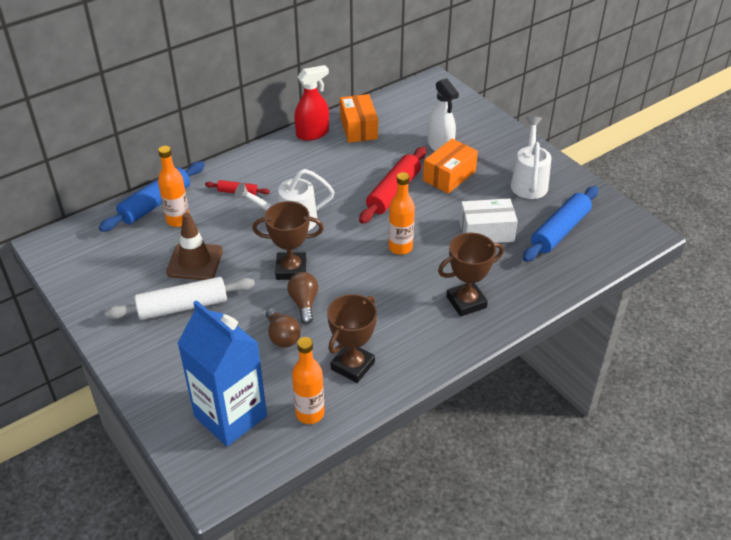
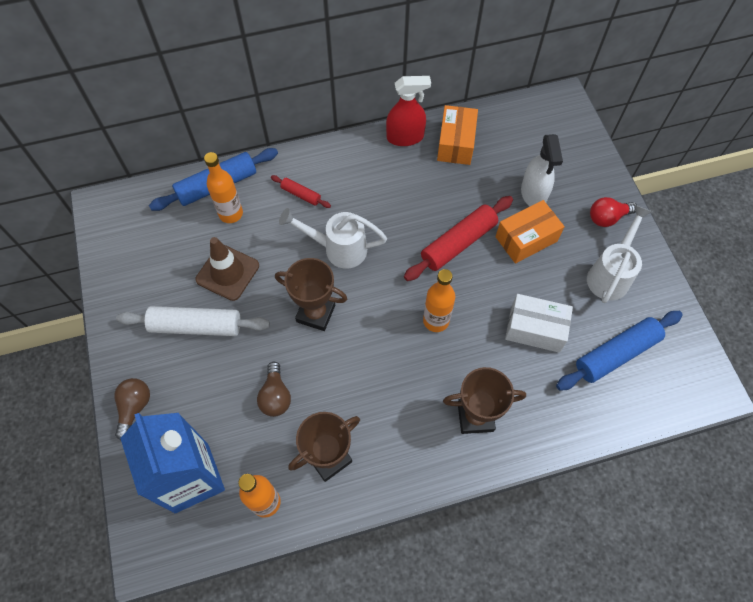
camera: 20 degrees right, 20 degrees up
(304, 303) = (312, 361): brown light bulb -> brown light bulb (134, 407)
(508, 147) = (607, 218): none -> red light bulb

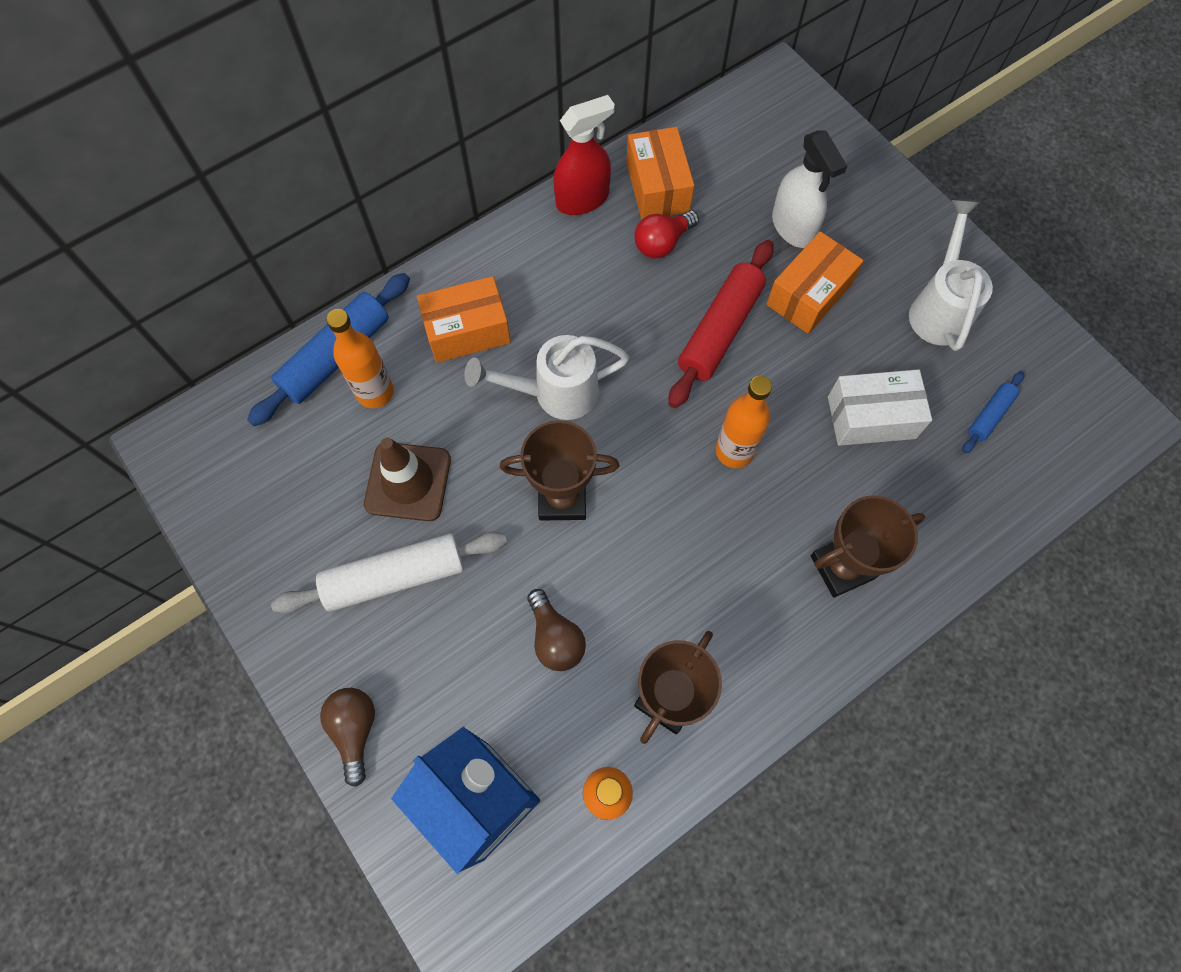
camera: 20 degrees left, 5 degrees up
(301, 195) = (467, 331): red rolling pin -> orange box
(607, 218) = (904, 230): red light bulb -> red light bulb (662, 243)
(616, 354) = (989, 415): blue rolling pin -> blue rolling pin, size x0.51

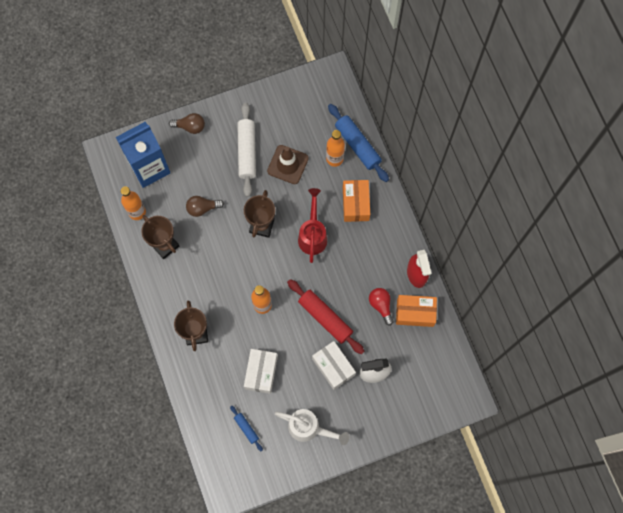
camera: 105 degrees right, 5 degrees up
(554, 393) = (313, 234): white watering can -> red watering can
(809, 294) = (333, 367): orange box -> white box

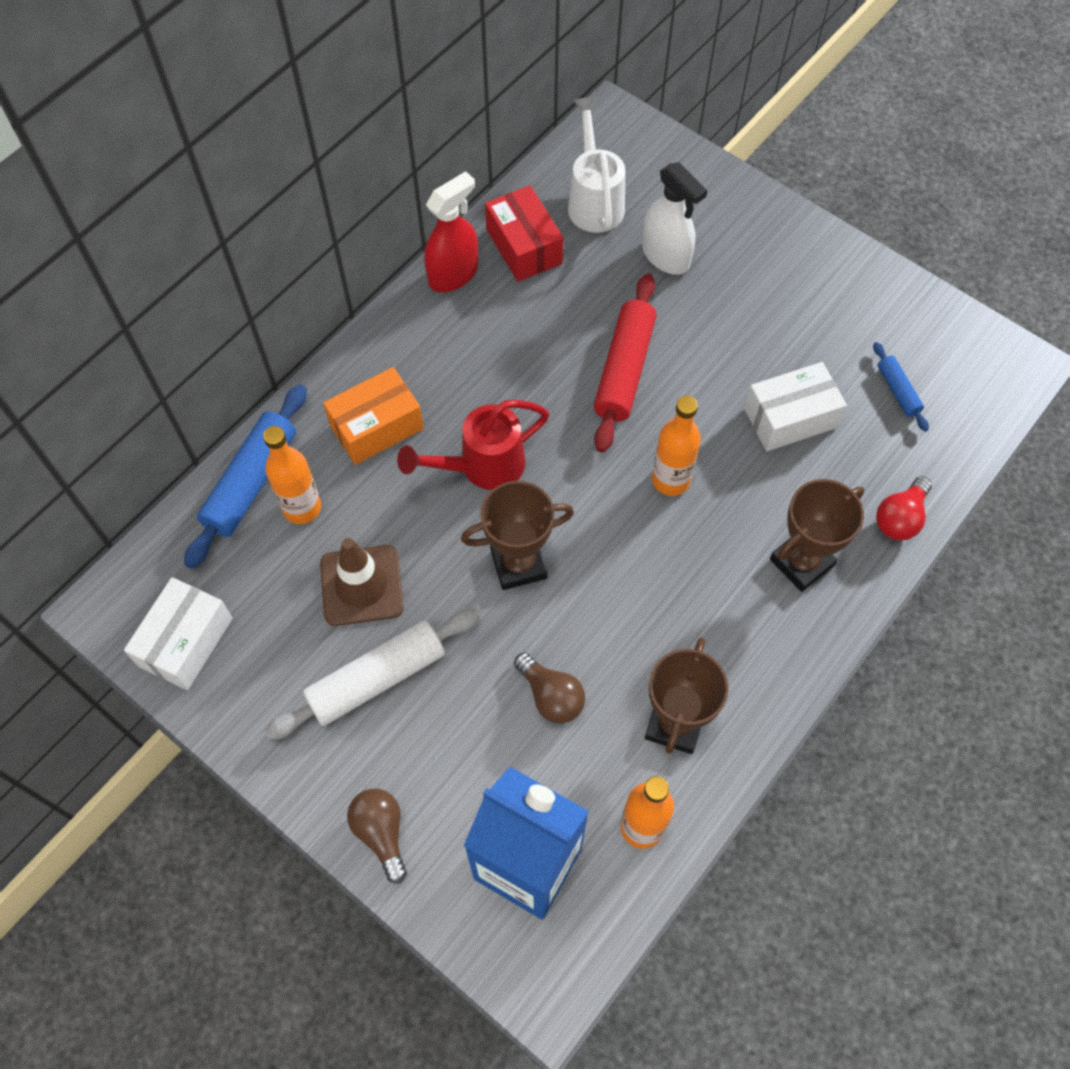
camera: 120 degrees left, 10 degrees down
(246, 428) = (898, 390): blue rolling pin -> blue rolling pin turned 45 degrees counterclockwise
(309, 428) = (824, 301): white watering can -> white watering can (594, 200)
(333, 367) = (699, 317): white box -> white box (186, 642)
(381, 305) = (544, 299): red light bulb -> red light bulb (900, 518)
(415, 313) = (524, 246): orange box -> red box

